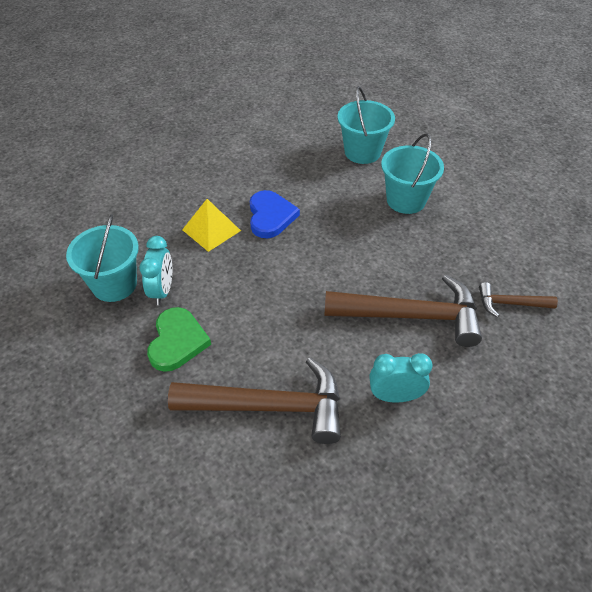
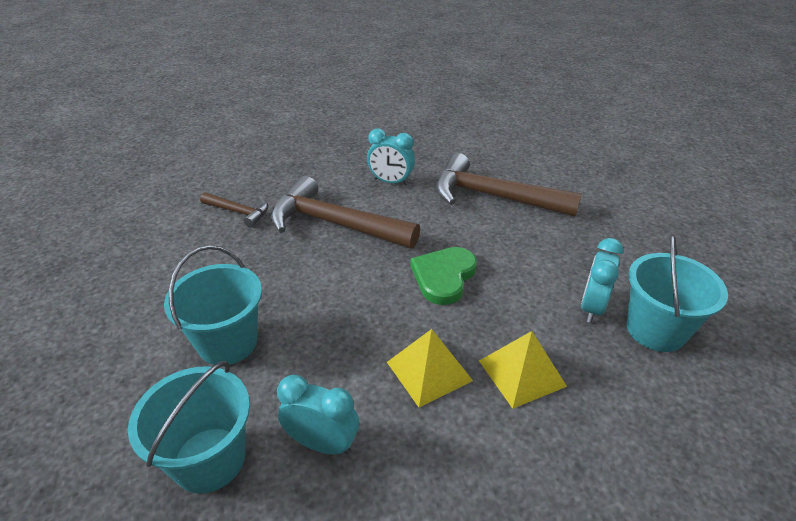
camera: 160 degrees left, 10 degrees down
(177, 341) = (572, 255): green heart -> green heart (444, 277)
(270, 216) = (429, 371): blue heart -> yellow pyramid
(312, 170) = (322, 443): none -> turquoise clock

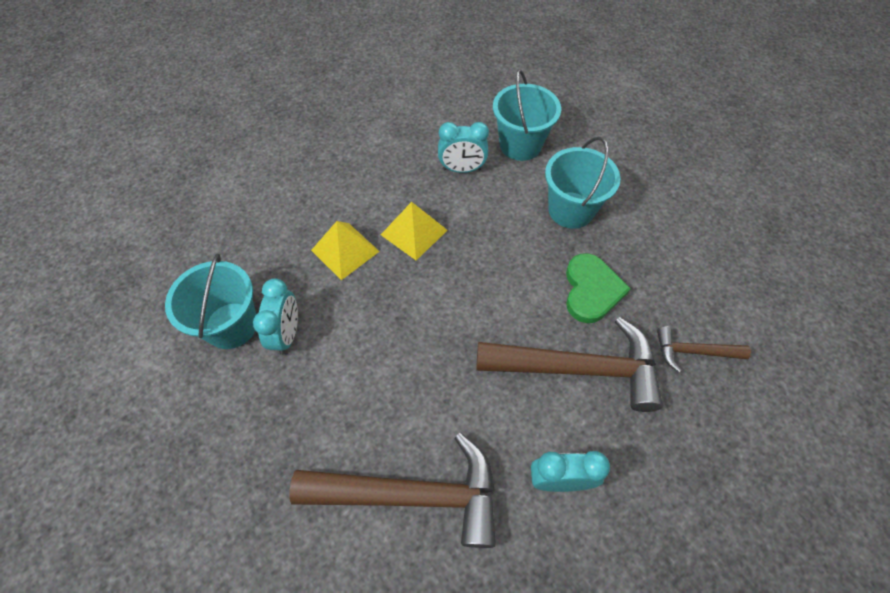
camera: 160 degrees right, 20 degrees up
(444, 277) = (432, 328): green heart -> green heart (591, 290)

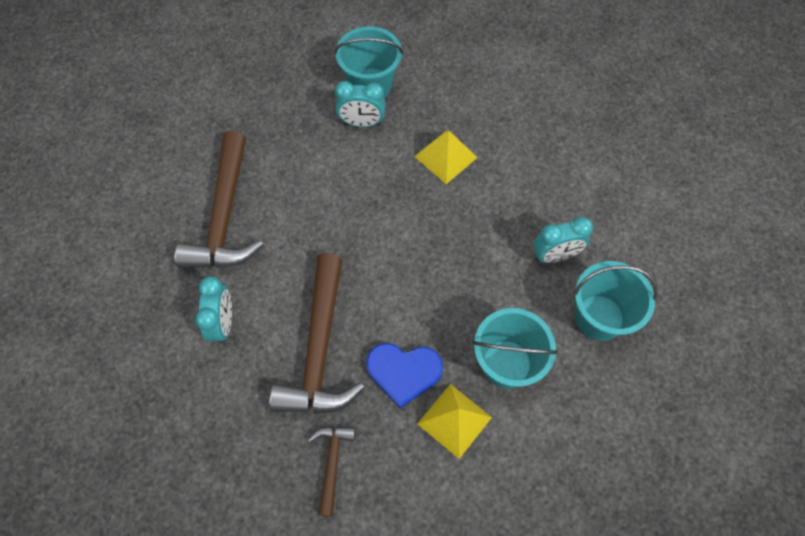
camera: 90 degrees right, 5 degrees up
(414, 232) = (469, 212): yellow pyramid -> yellow pyramid (454, 420)
(462, 169) = (555, 255): turquoise clock -> turquoise clock turned 105 degrees counterclockwise
(591, 290) = (403, 372): green heart -> blue heart

